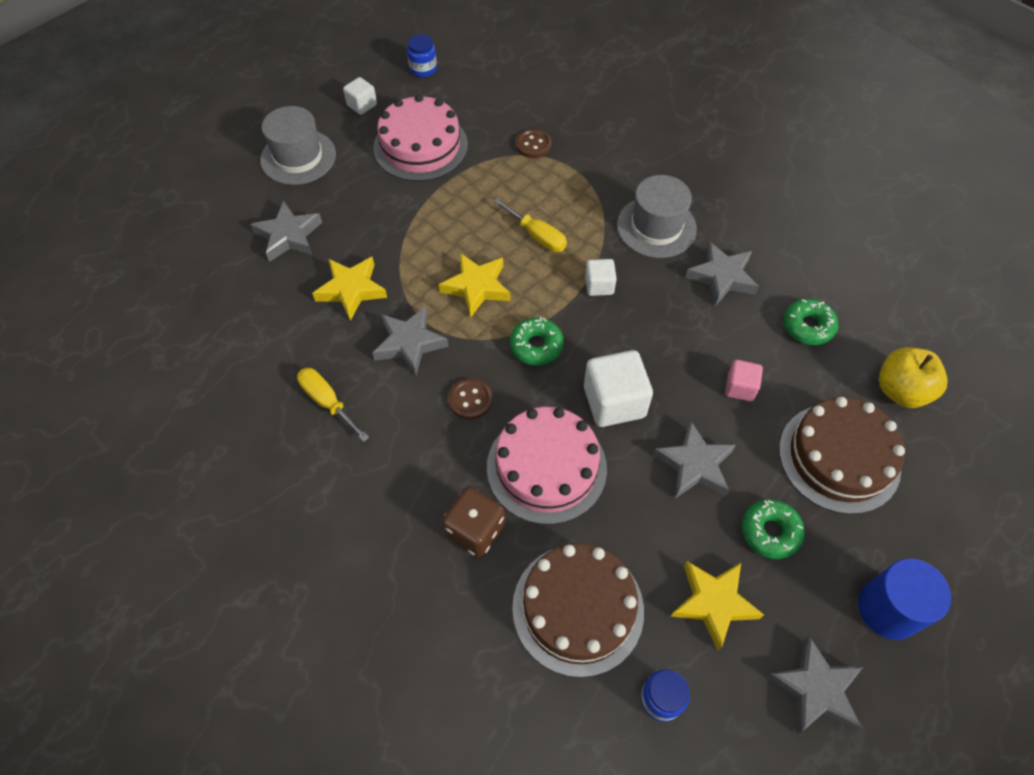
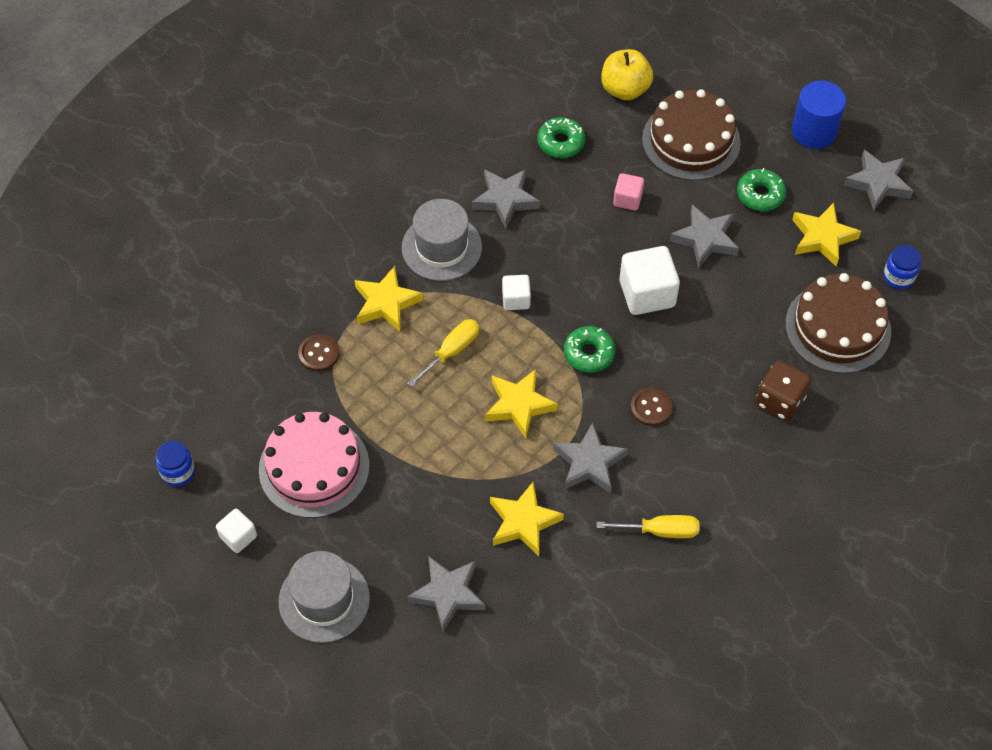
camera: 90 degrees left, 0 degrees up
(327, 402) = (660, 531): yellow screwdriver -> yellow screwdriver turned 135 degrees counterclockwise
(546, 467) = (716, 347): pink cake -> none
(589, 188) = (386, 303): none -> yellow star

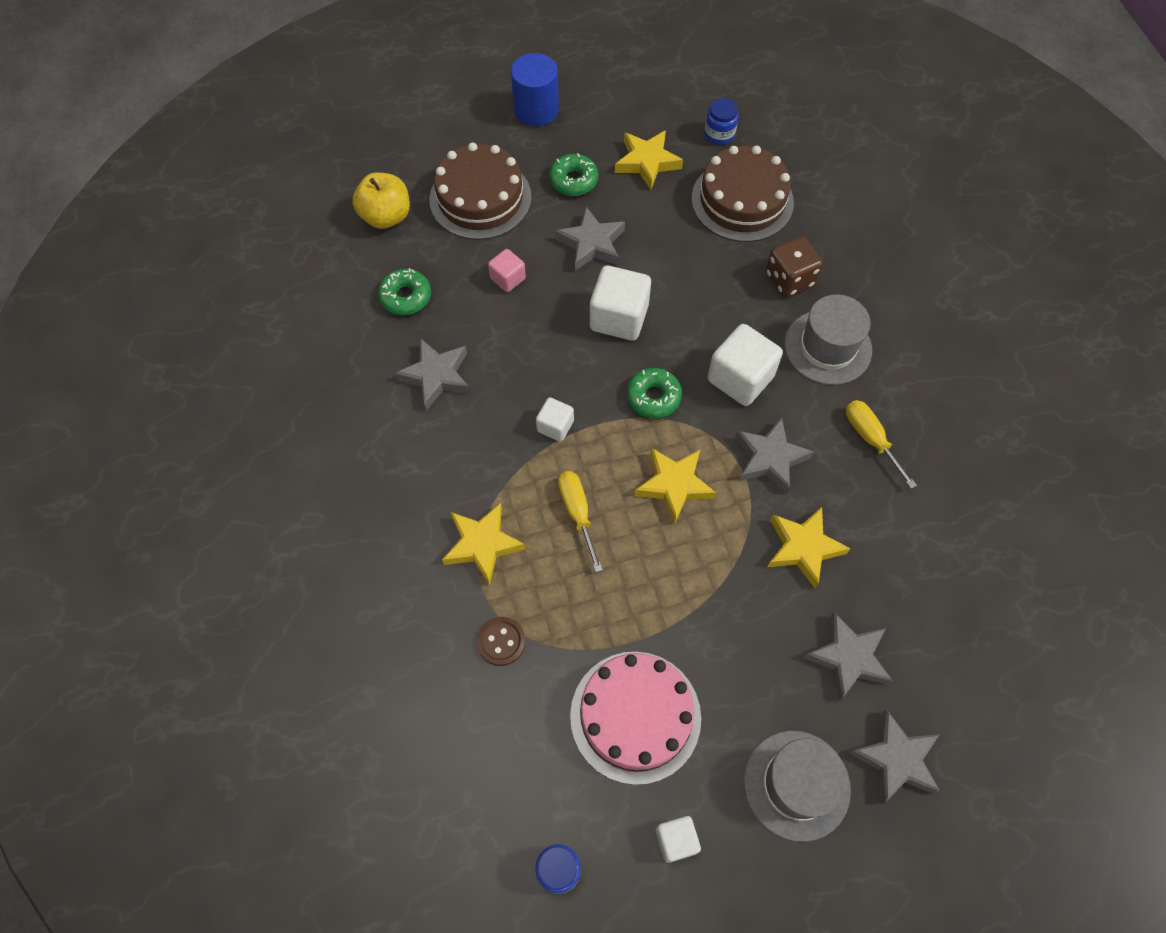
camera: 60 degrees left, 5 degrees up
(441, 247) = (451, 460): grey hat -> grey hat (828, 347)
(651, 408) = (740, 378): brown button -> white cube
(660, 531) = (870, 439): yellow screwdriver -> yellow screwdriver turned 60 degrees counterclockwise
(878, 183) = (619, 97): grey star -> grey star (895, 759)

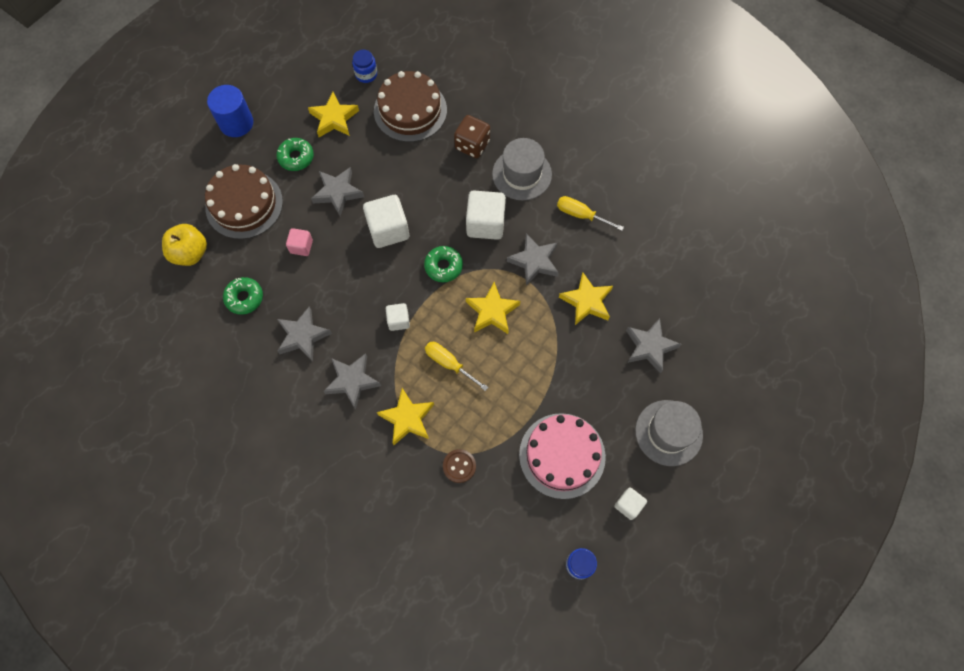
camera: 35 degrees left, 5 degrees up
(895, 759) = (708, 384): grey star -> grey star (352, 381)

